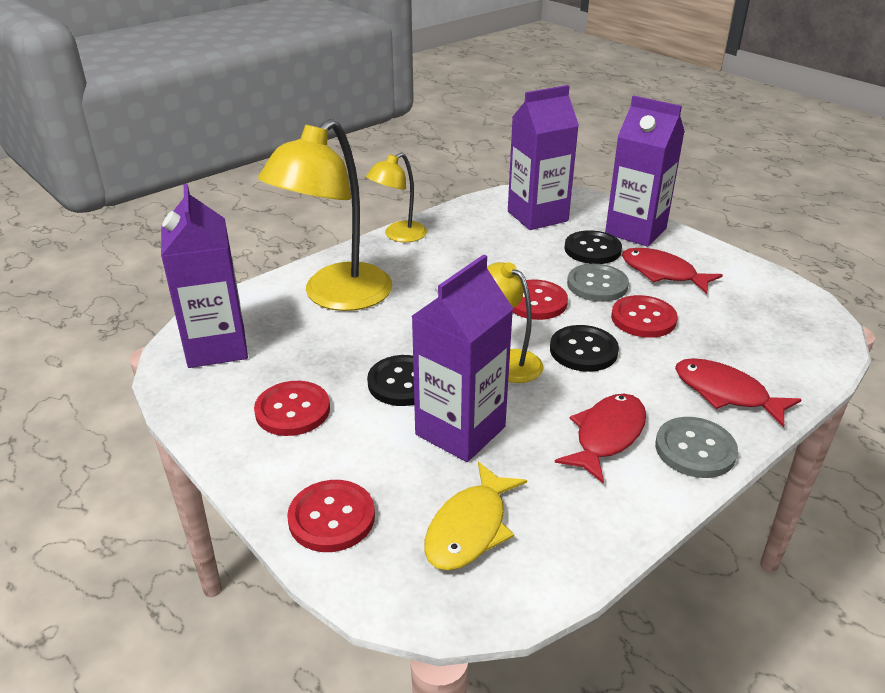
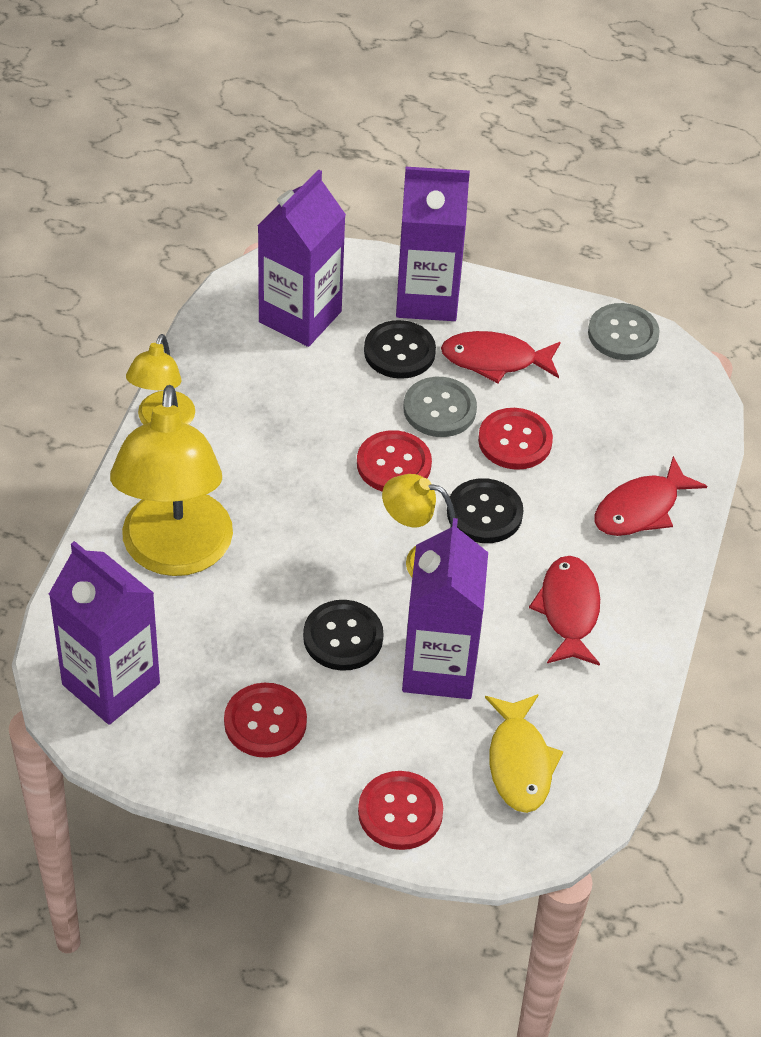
camera: 35 degrees left, 15 degrees up
(695, 449) = (649, 589): grey button -> grey button (623, 334)
(725, 393) = (641, 509): red fish -> red fish turned 45 degrees counterclockwise

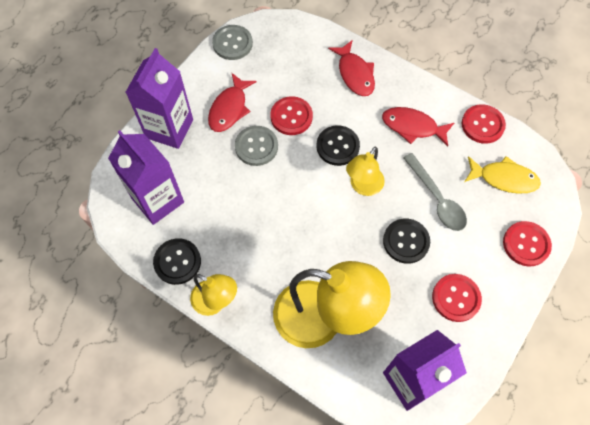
camera: 70 degrees left, 15 degrees up
(394, 464) = (289, 181): red button -> red button (482, 125)
(399, 352) = (205, 154): black button -> black button (177, 262)
(439, 667) = (436, 199): purple carton -> grey spoon

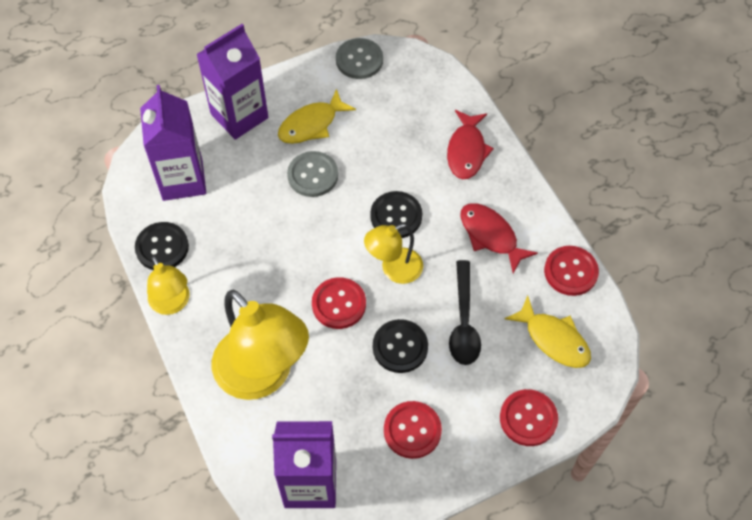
camera: 30 degrees right, 5 degrees down
(229, 109) = (311, 124): red fish -> yellow fish
(291, 117) = (369, 163): red button -> red button (339, 304)
(436, 199) = (463, 322): grey spoon -> black spoon

